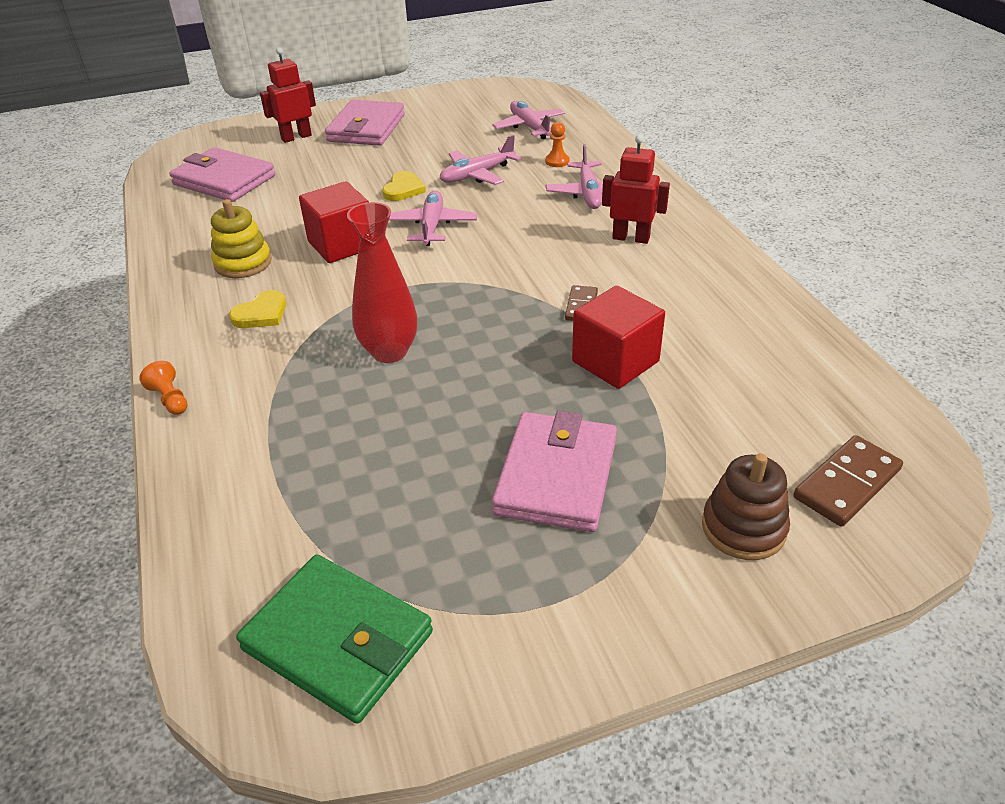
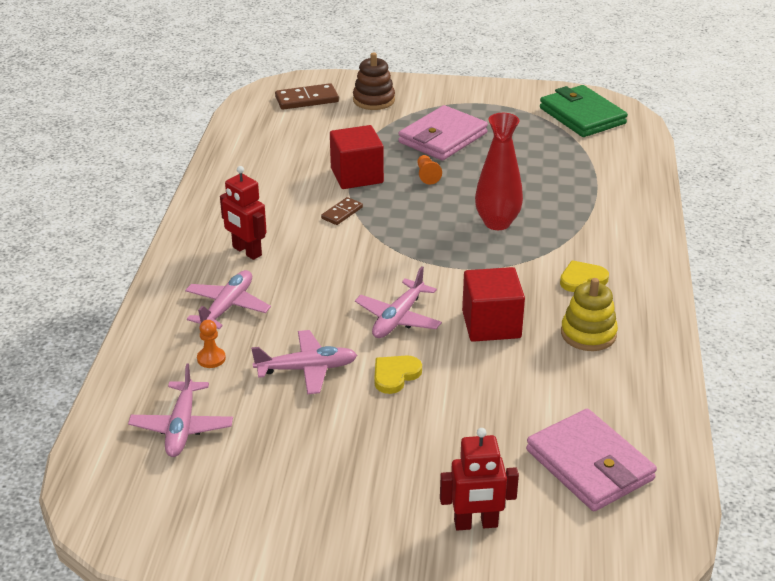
camera: 155 degrees left, 5 degrees down
(170, 399) = (658, 236): orange pawn -> orange pawn (427, 175)
(366, 128) = (375, 507): pink wallet -> none

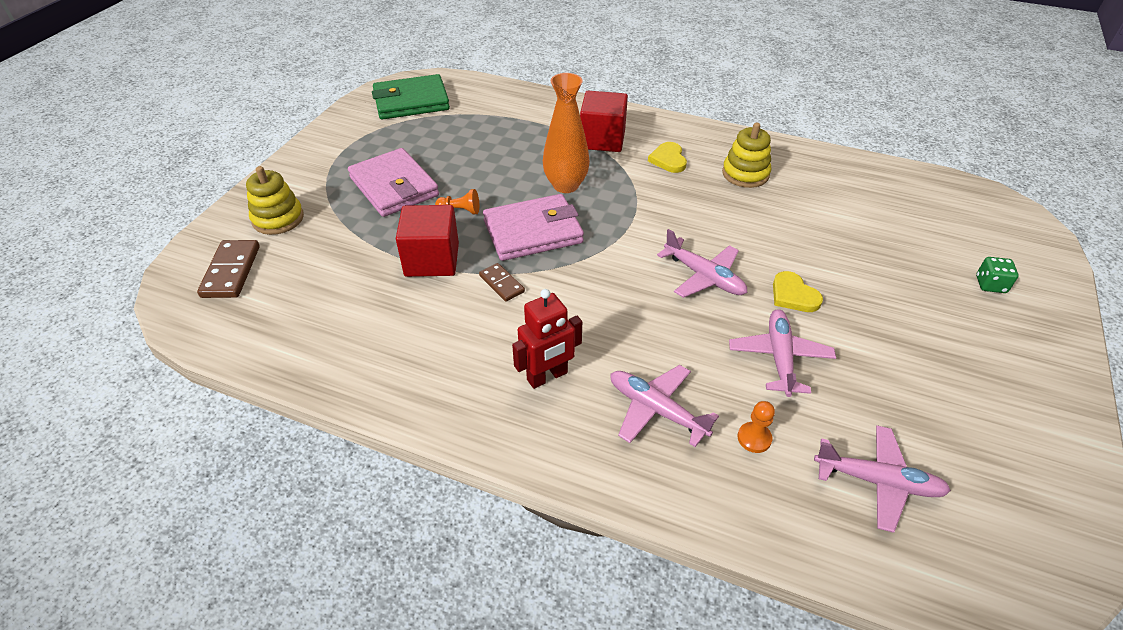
camera: 75 degrees left, 10 degrees up
(374, 100) = (278, 219): brown stacking toy -> yellow stacking toy
(476, 524) = (990, 285): red robot -> green dice
(491, 324) = (724, 221): red cube -> red cube (602, 139)
(497, 223) = (565, 185): red vase -> orange vase
(589, 465) = (910, 211): pink wallet -> pink wallet (533, 232)

